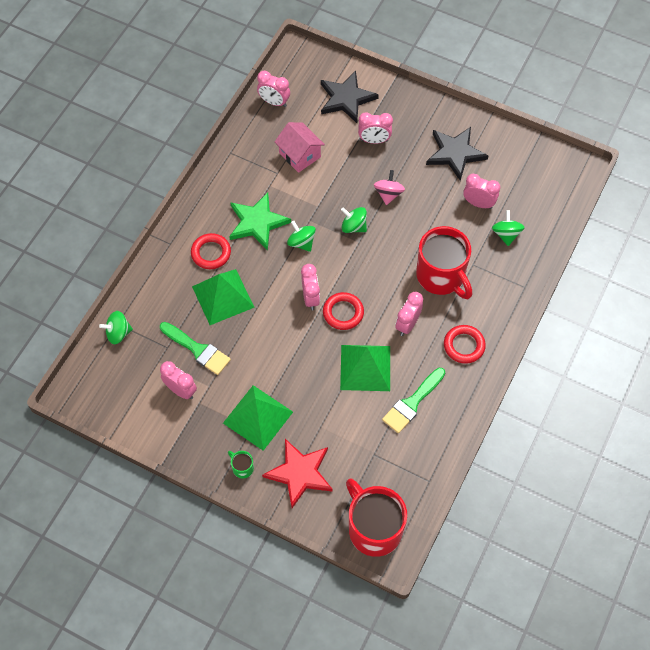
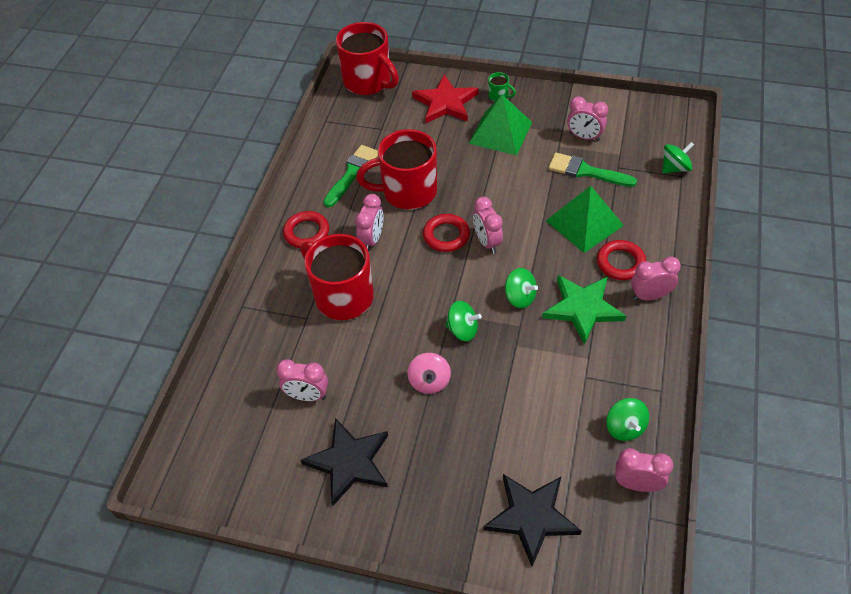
camera: 170 degrees right, 10 degrees down
(300, 155) = (566, 409): pink house -> none
(365, 367) = (407, 192): green pyramid -> red mug
(374, 140) = (469, 456): pink clock -> pink clock (650, 296)
(506, 234) = (268, 363): green spinning top -> green spinning top (625, 427)

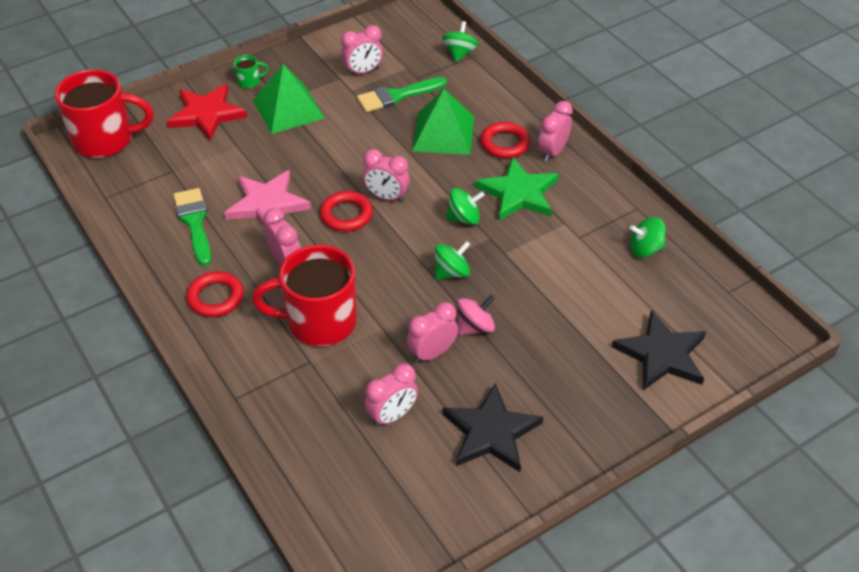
camera: 50 degrees left, 5 degrees down
(407, 192) = (267, 204): red mug -> pink star
(429, 381) = (475, 327): pink spinning top -> pink spinning top turned 75 degrees counterclockwise
(625, 427) = (645, 249): green spinning top -> green spinning top turned 150 degrees clockwise
(637, 484) = (696, 278): pink clock -> pink clock (432, 353)

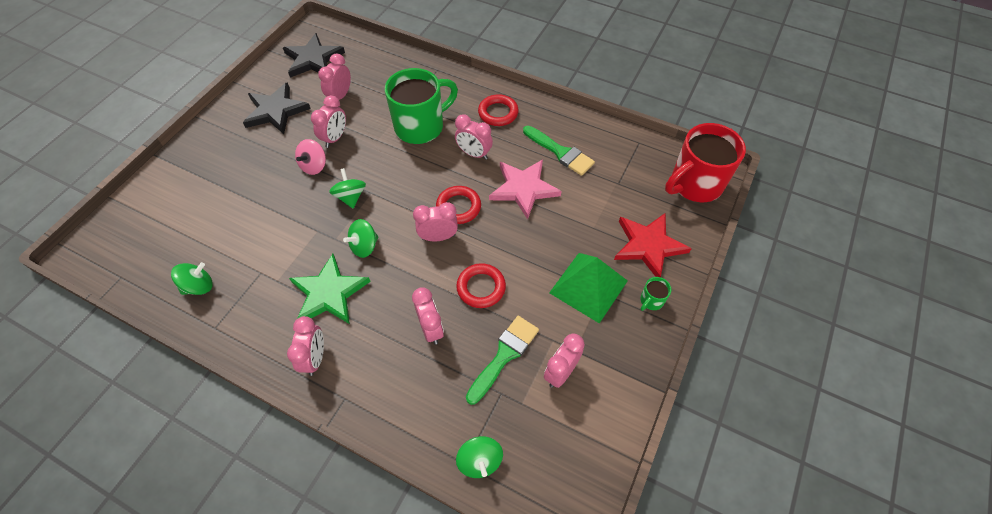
camera: 150 degrees right, 10 degrees up
(319, 322) = (421, 126): red mug -> green mug
(443, 133) = (431, 329): green pyramid -> pink clock
(451, 272) = (350, 197): green spinning top -> green spinning top turned 135 degrees clockwise
(505, 144) = (366, 345): red ring -> red ring (481, 287)
(661, 354) = (171, 202): black star -> black star (313, 59)

